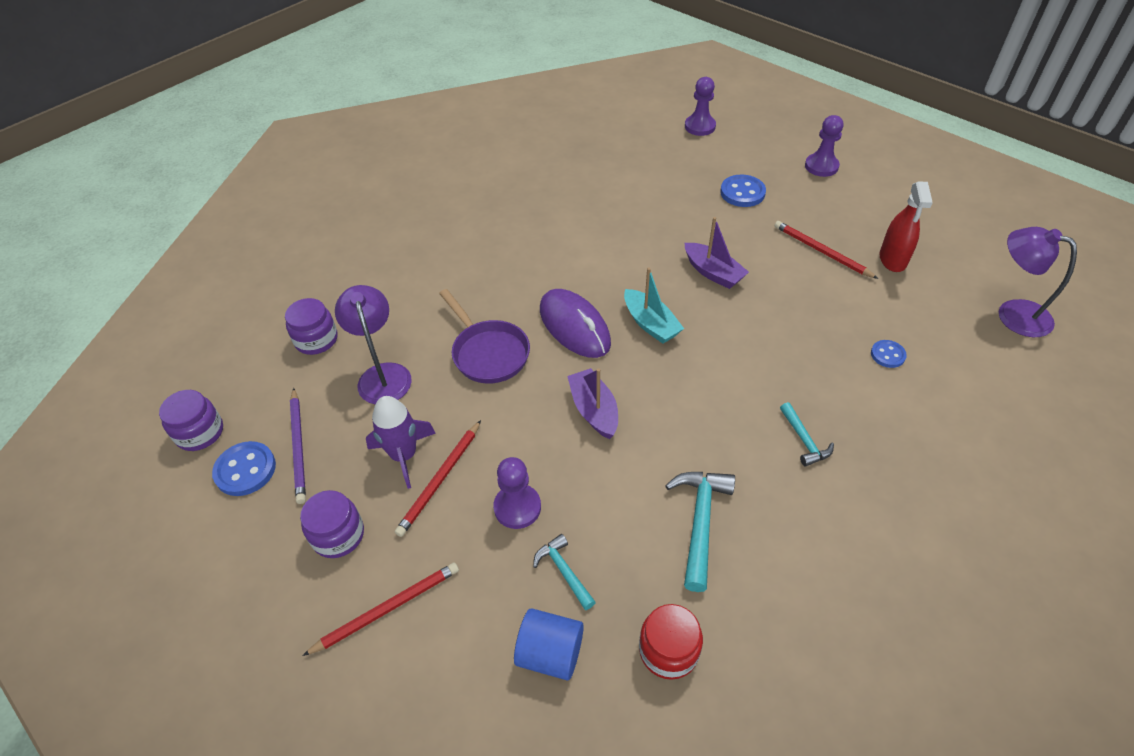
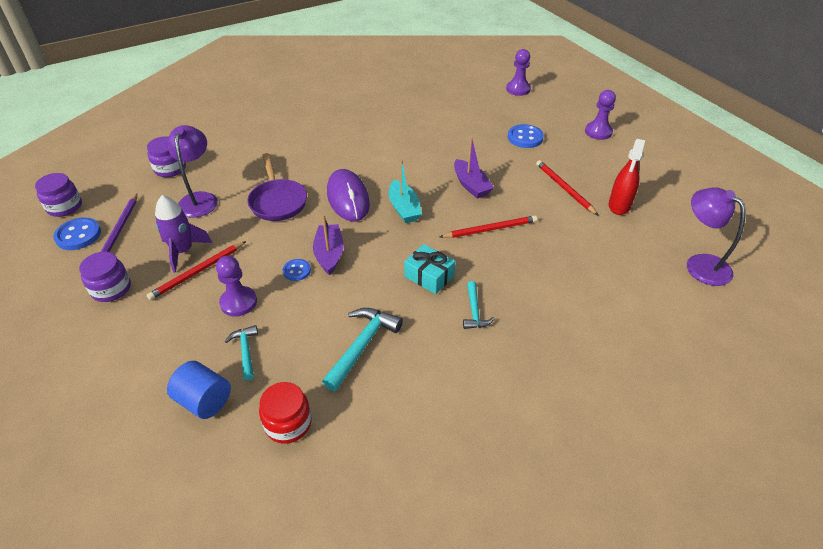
camera: 15 degrees right, 5 degrees down
(387, 609) = (114, 342): red pencil -> red pencil (490, 229)
(728, 408) = (429, 276): none -> turquoise gift
(887, 355) = (576, 269): blue button -> blue button (296, 271)

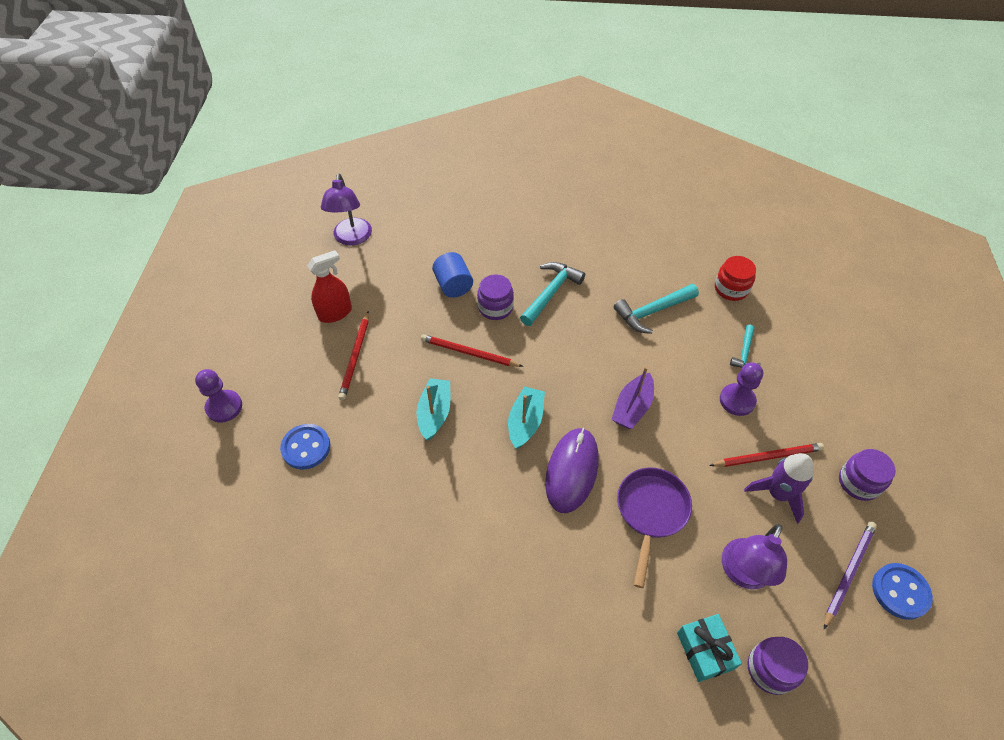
camera: 145 degrees left, 10 degrees up
(65, 207) = (924, 666): purple jar -> purple jar (495, 307)
(204, 401) = (786, 331): blue cylinder -> blue cylinder (453, 285)
(296, 271) = (671, 406): blue button -> none
(429, 276) = (561, 338): turquoise gift -> turquoise gift (705, 650)
(471, 185) = (434, 413): purple boat -> turquoise boat
(474, 311) = (551, 293): turquoise hammer -> turquoise hammer, size x1.67
(518, 89) = (200, 548): purple pawn -> none

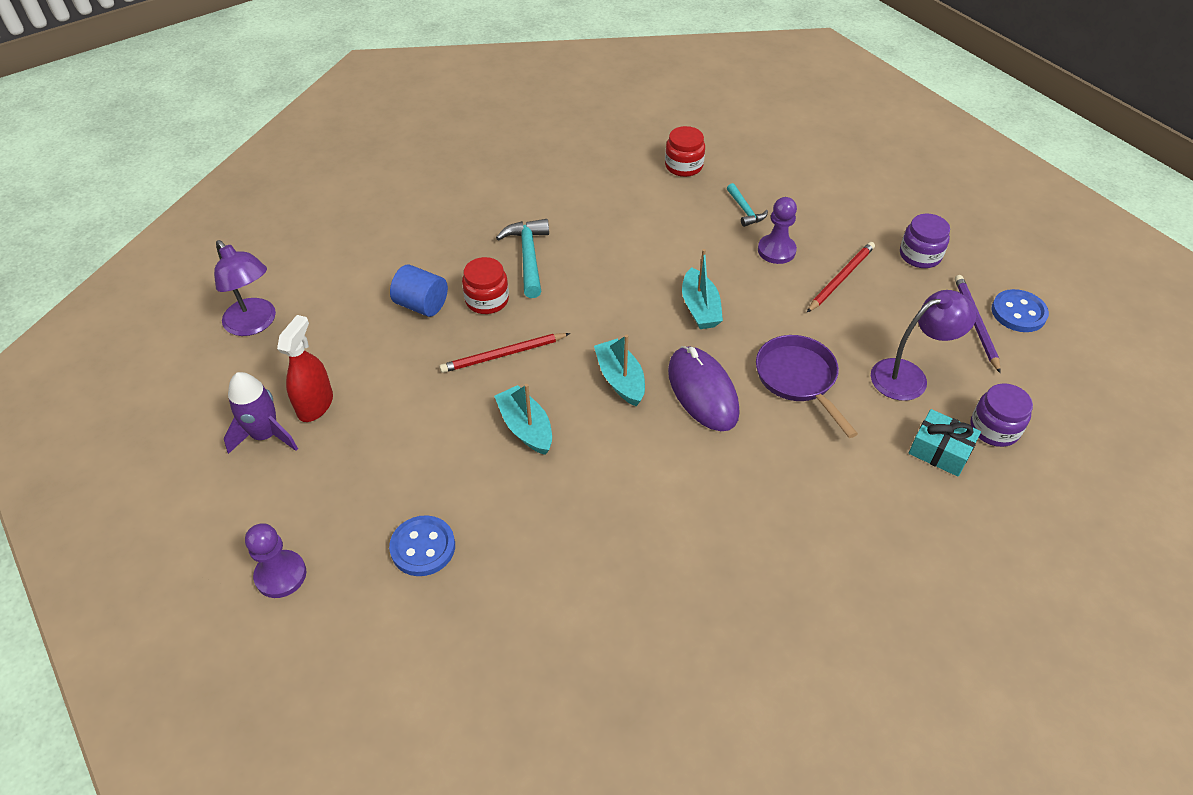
camera: 40 degrees left, 5 degrees down
(355, 357) = (385, 431): red pencil -> none
(495, 307) = (487, 300): purple jar -> red jar
(632, 407) = (700, 308): purple boat -> turquoise boat
(652, 312) = (637, 221): turquoise hammer -> none
(742, 573) = (909, 376): purple lamp -> purple lamp turned 105 degrees counterclockwise
(778, 494) = (875, 301): purple rocket -> purple rocket (265, 435)

